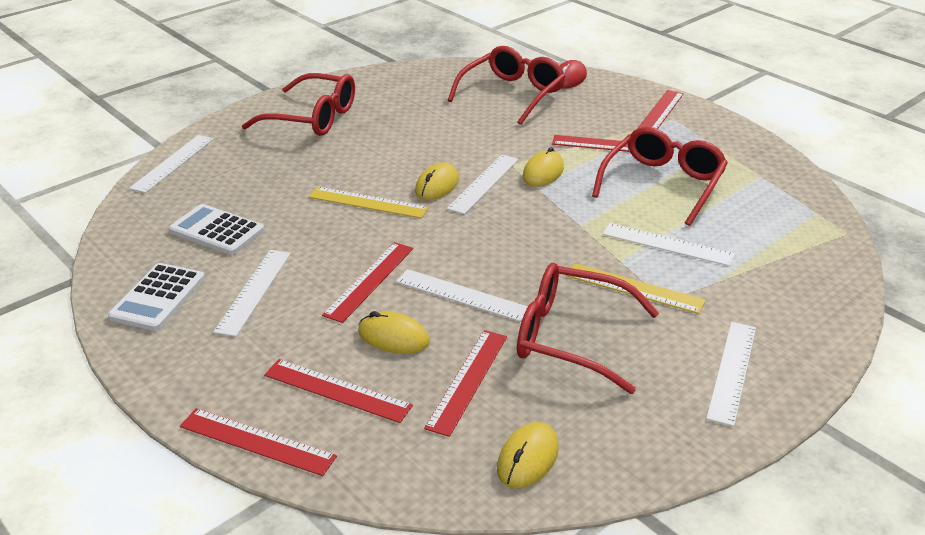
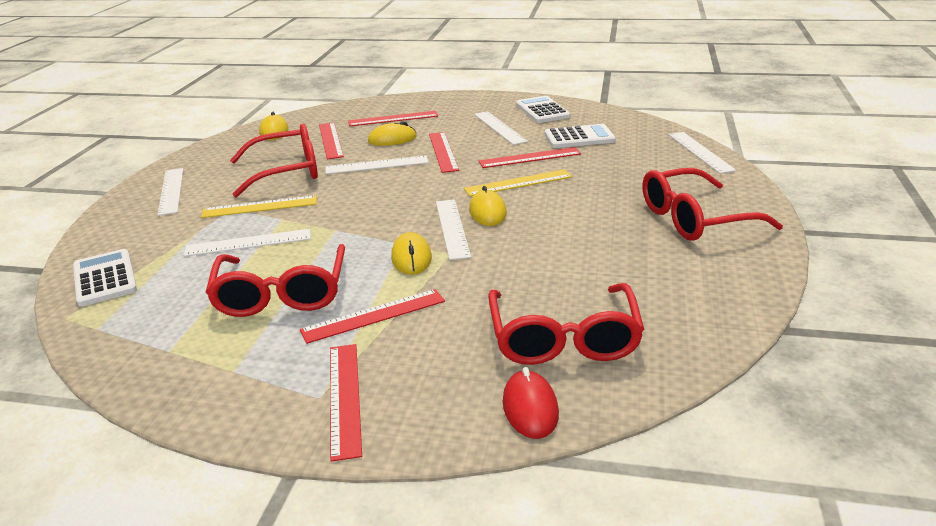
camera: 145 degrees right, 5 degrees down
(257, 441) = (404, 100): red ruler -> red ruler (529, 158)
(814, 260) = (105, 278): none -> white calculator

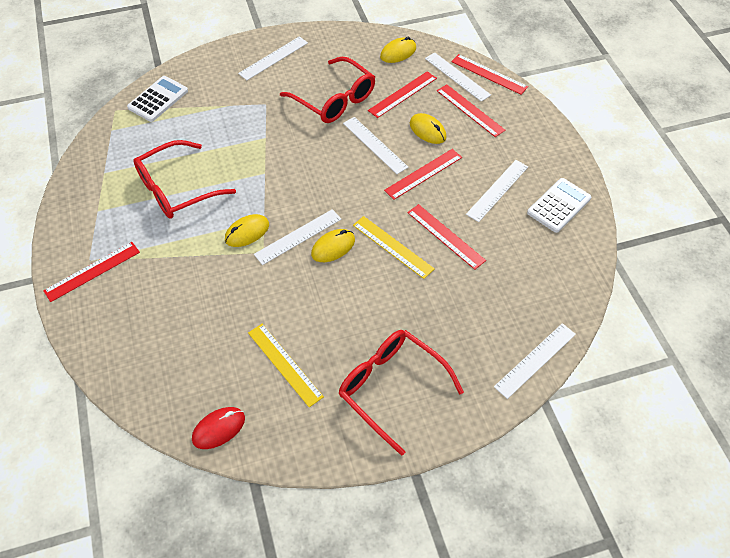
camera: 60 degrees right, 25 degrees up
(248, 242) = (226, 138): white ruler -> white ruler (457, 76)
(260, 207) = (275, 116): yellow ruler -> yellow ruler (284, 364)
(374, 316) = (172, 246): red ruler -> red ruler (489, 74)
(530, 408) = (113, 361): red mouse -> red mouse (219, 429)
(564, 338) = (186, 354): red glasses -> none
(579, 137) = (511, 256): white calculator -> none

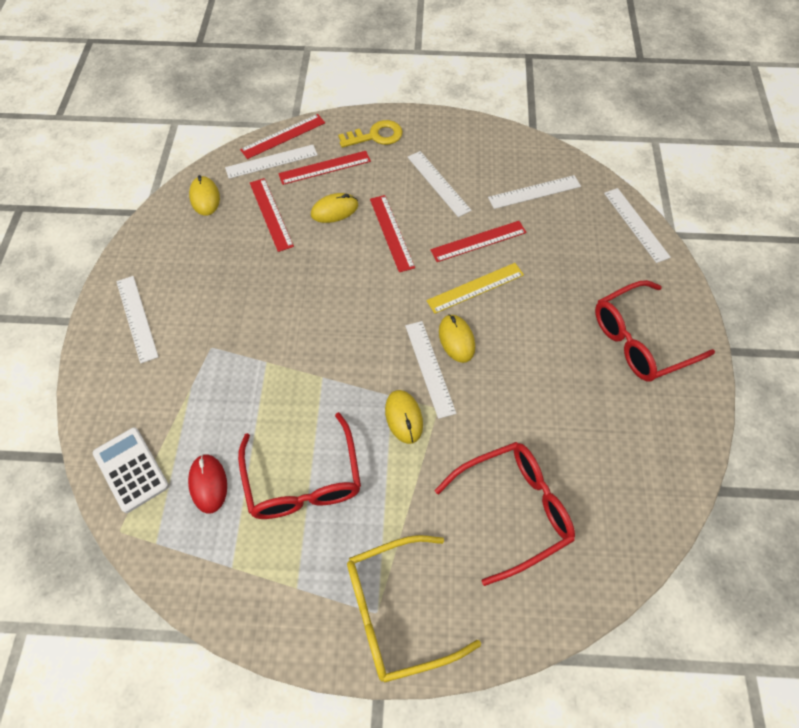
camera: 70 degrees left, 5 degrees up
(92, 271) = (397, 611): red ruler -> yellow glasses
(219, 429) = (654, 509): red mouse -> red mouse (208, 484)
(284, 364) = (591, 425): yellow ruler -> none
(334, 100) = (244, 277): red glasses -> red glasses (514, 510)
(374, 145) = (331, 261): white ruler -> white ruler (534, 192)
(527, 132) = (376, 136): none -> yellow key
(559, 205) = (475, 147): white calculator -> none

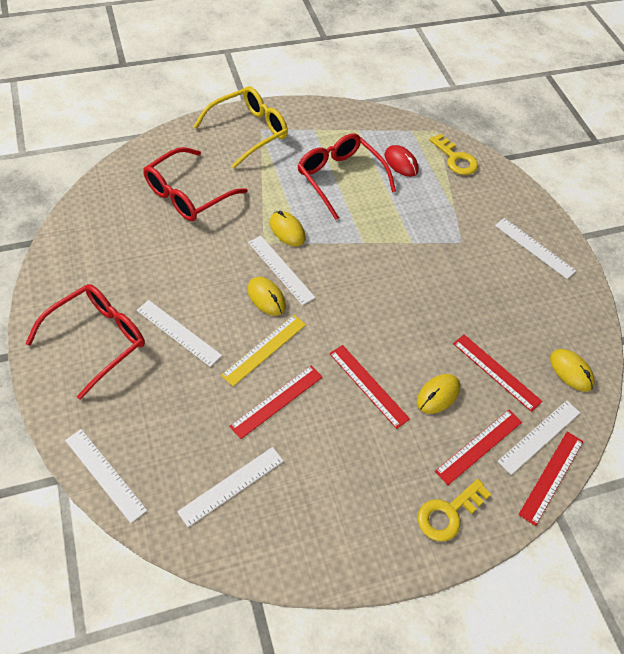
camera: 155 degrees right, 5 degrees down
(131, 469) = (455, 159): white calculator -> yellow key
(438, 183) = (345, 464): white ruler -> white ruler (178, 332)

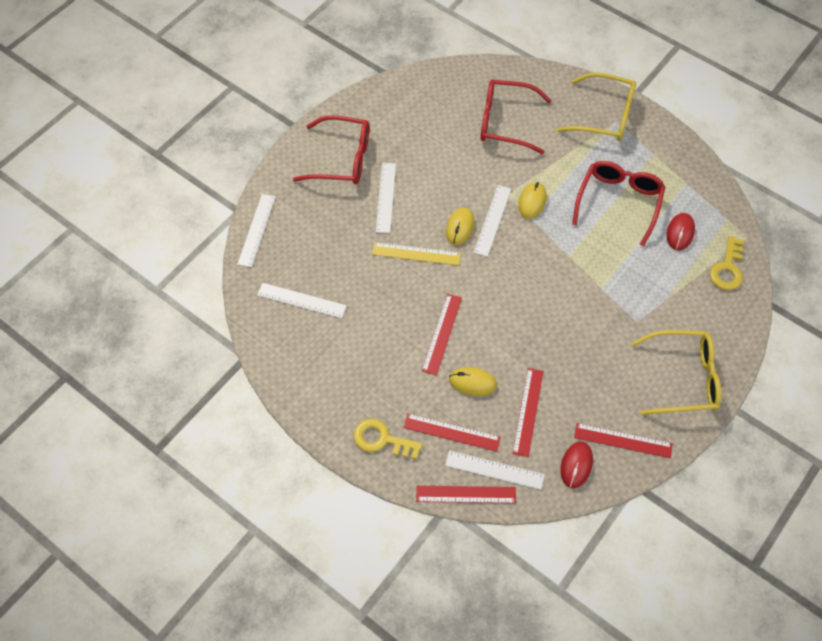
camera: 60 degrees right, 5 degrees up
(277, 401) = (382, 286): red ruler -> red ruler (623, 440)
(534, 248) = (683, 378): white ruler -> yellow glasses
(571, 371) = (576, 465): yellow mouse -> red mouse

